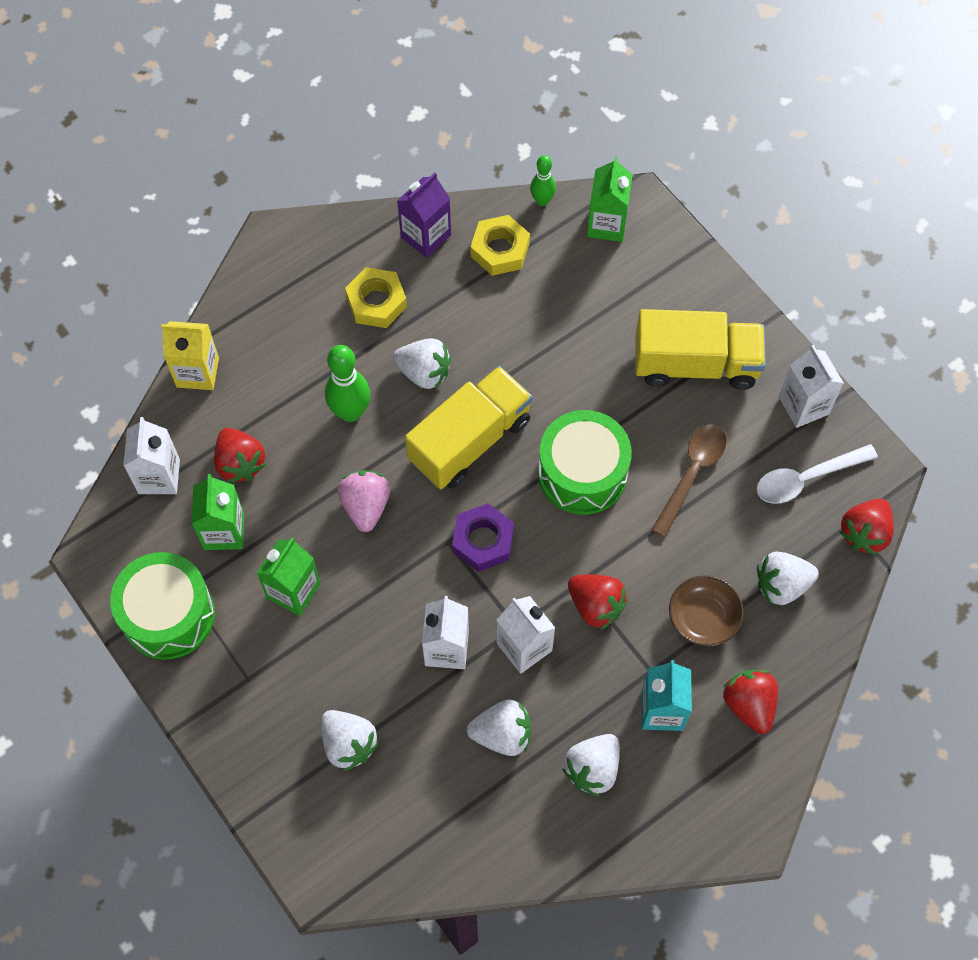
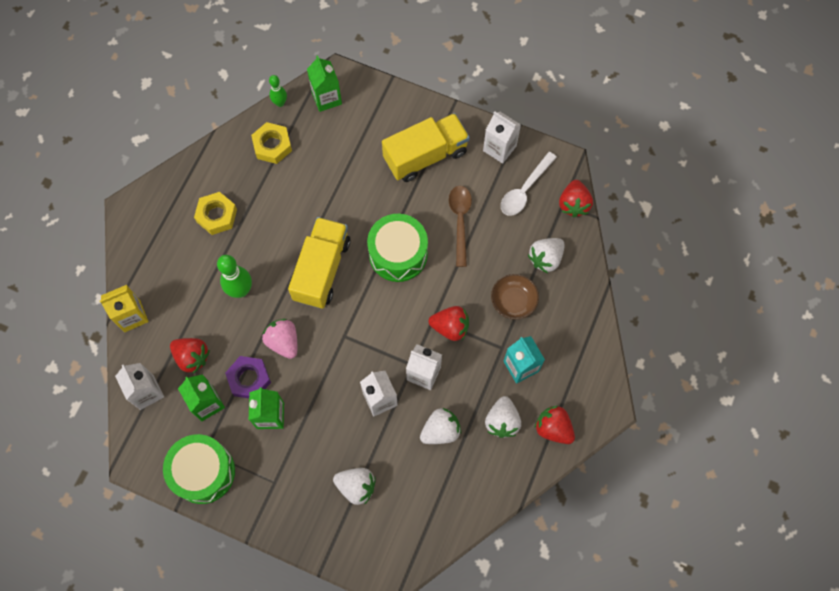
camera: 30 degrees left, 5 degrees up
(424, 372) = (270, 243): white strawberry -> none
(426, 236) = (223, 160): purple carton -> none
(483, 541) = (364, 325): purple nut -> purple nut (249, 379)
(749, 705) = (566, 336): red strawberry -> red strawberry (553, 428)

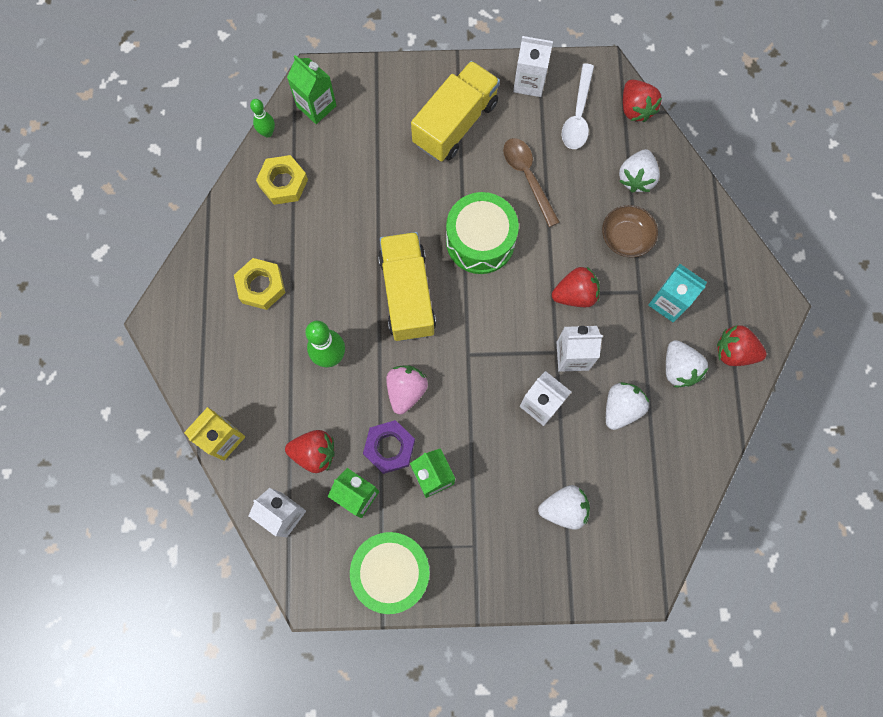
camera: 25 degrees left, 5 degrees up
(283, 342) = (406, 390): pink strawberry -> pink strawberry turned 75 degrees clockwise

